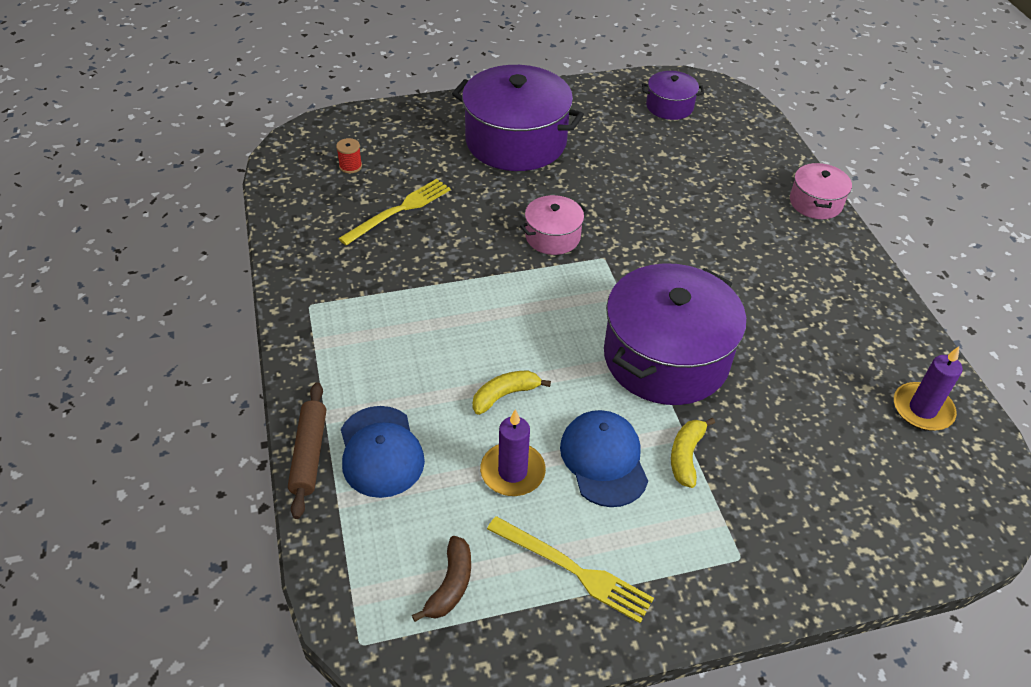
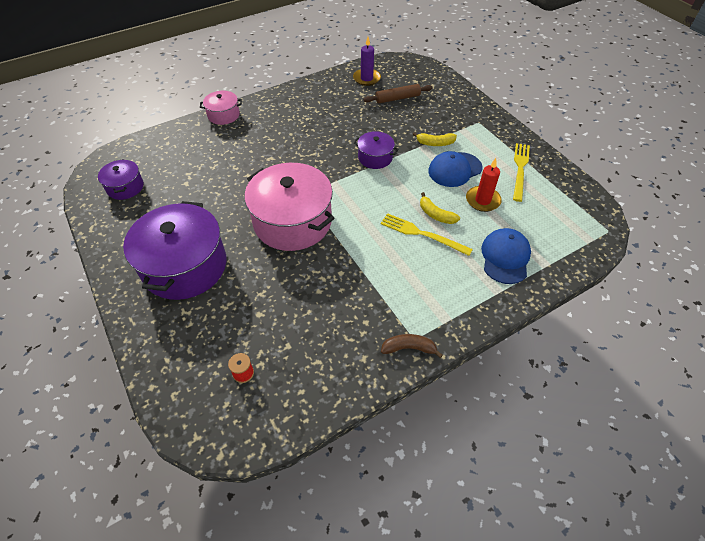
camera: 105 degrees left, 5 degrees up
(309, 454) = (528, 290): brown rolling pin -> brown rolling pin (397, 98)
(380, 451) = (505, 257): blue cap -> blue cap turned 45 degrees counterclockwise
(399, 210) = (292, 317): yellow fork -> yellow fork (422, 234)
(450, 585) = (557, 207): brown banana -> brown banana (409, 348)
(512, 472) = (482, 200): purple candle -> red candle
(552, 236) = (292, 222): pink pot -> pink pot, size x2.03
(666, 357) = (375, 157): purple pot -> purple pot, size x0.49

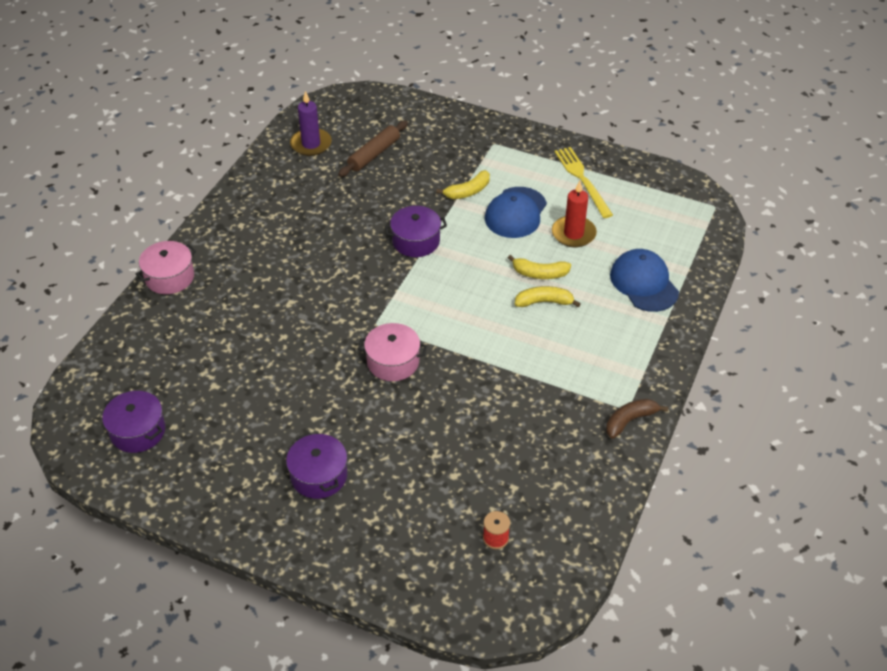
camera: 35 degrees left, 5 degrees down
(185, 266) = (319, 475): purple pot -> purple pot, size x0.49
(292, 222) = (393, 362): pink pot -> pink pot, size x0.49
(422, 234) = (544, 302): yellow fork -> yellow banana

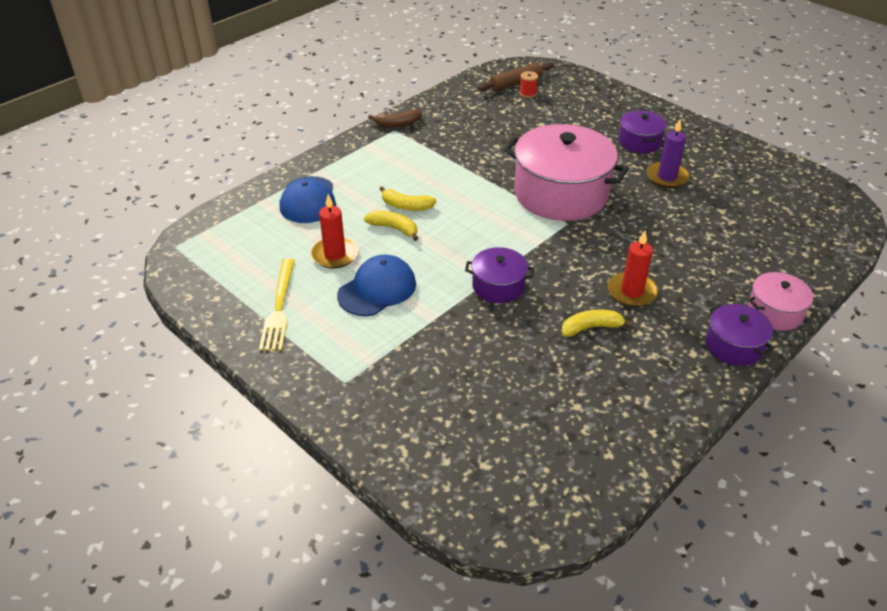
camera: 160 degrees left, 5 degrees down
(138, 431) = (786, 194): purple pot -> purple pot (734, 346)
(297, 265) = (632, 292): none -> red candle
(311, 144) = (586, 449): purple candle -> purple candle (667, 177)
(374, 154) = (505, 408): brown rolling pin -> brown rolling pin (516, 83)
(393, 362) = (561, 193): pink pot -> pink pot, size x2.03
(468, 191) = (414, 326): yellow banana -> yellow banana (591, 328)

